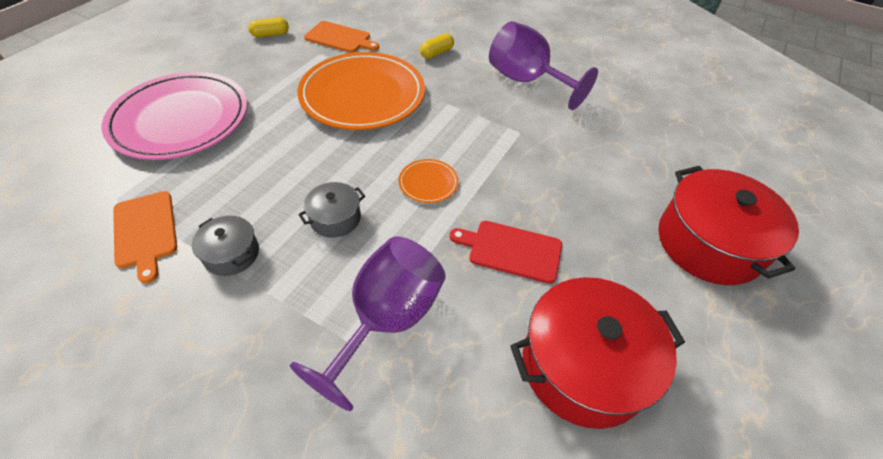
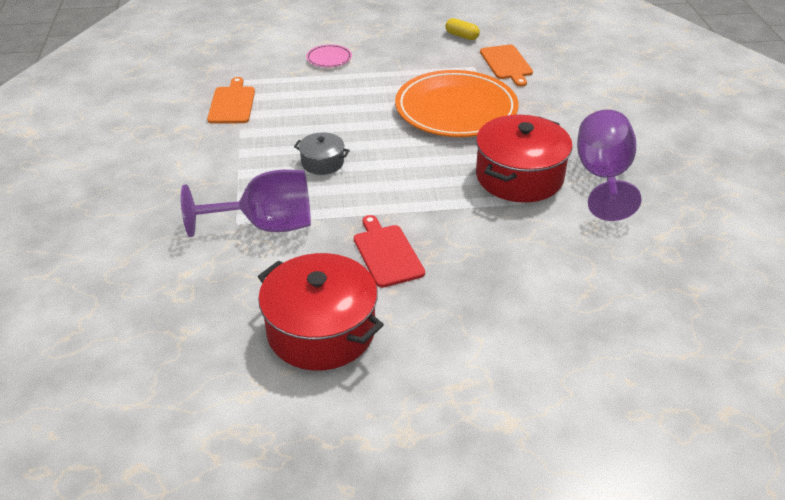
camera: 55 degrees right, 10 degrees down
(145, 231) = (232, 104): orange cutting board -> orange cutting board turned 150 degrees clockwise
(180, 120) = (329, 58): pink plate -> pink plate, size x0.41
(231, 254) = (250, 141): grey pot -> none
(428, 183) = (405, 184): orange plate -> none
(437, 53) = (563, 115): yellow capsule -> none
(708, 243) = (531, 365): red pot -> red pot (519, 176)

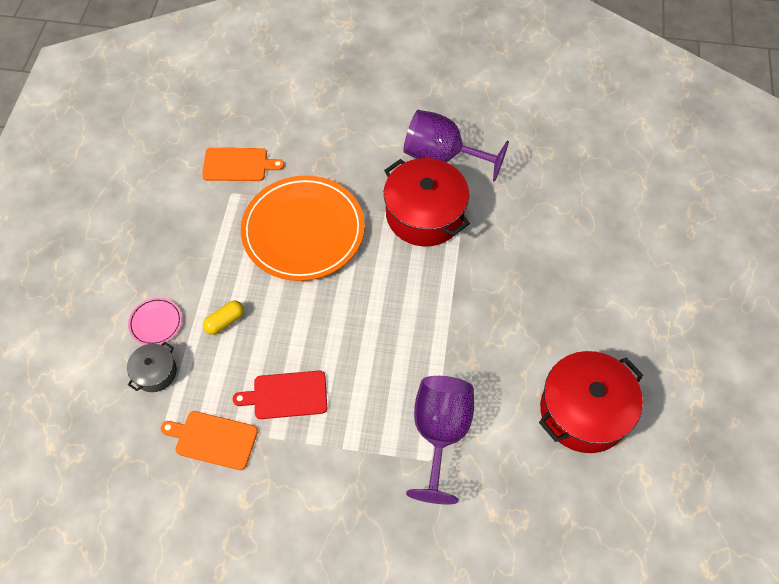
camera: 75 degrees left, 20 degrees up
(322, 162) = (355, 367): grey pot -> grey pot (155, 372)
(387, 253) = (501, 342): red cutting board -> red cutting board (286, 395)
(462, 36) = (165, 185): yellow capsule -> yellow capsule (225, 321)

